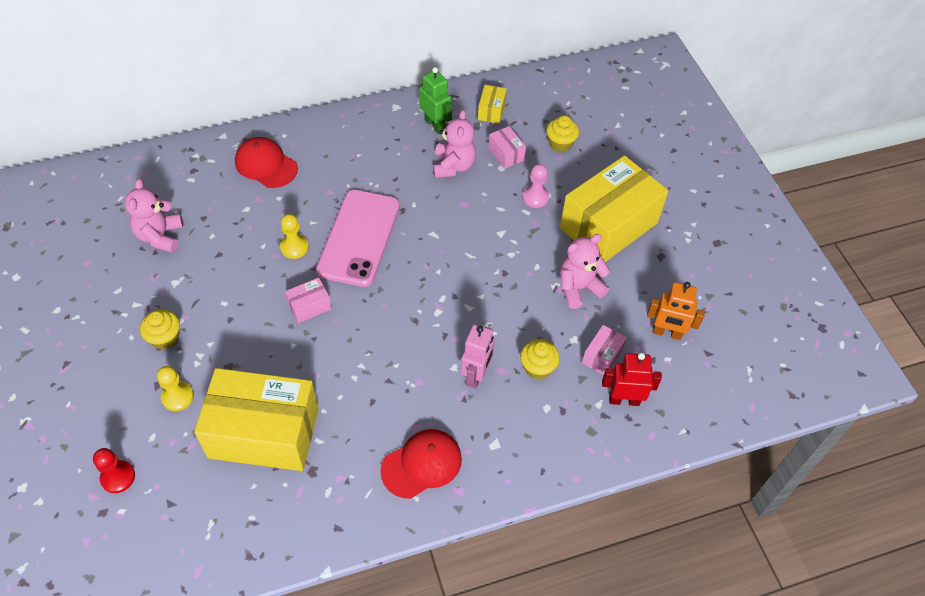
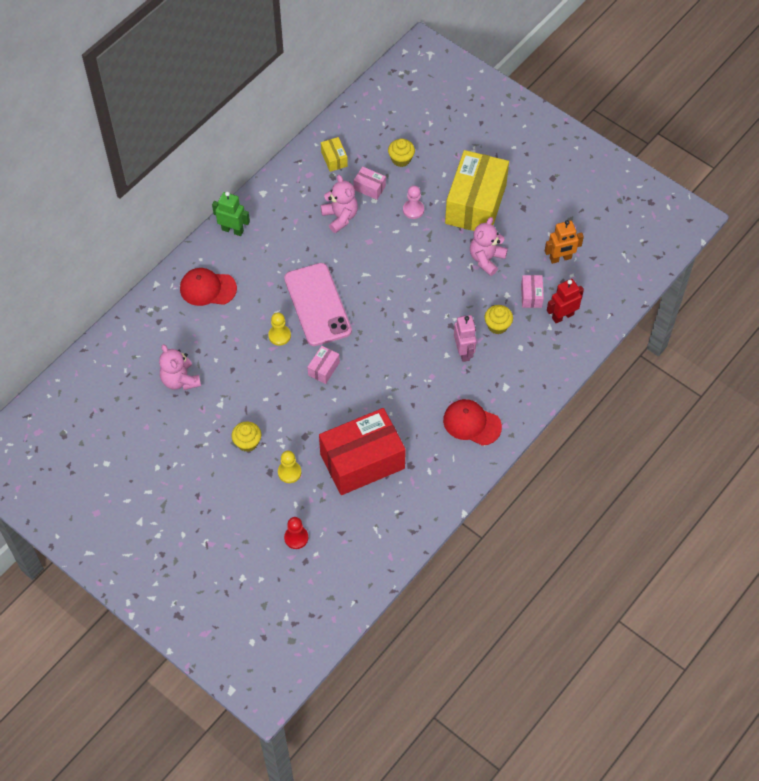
camera: 30 degrees left, 5 degrees up
(264, 433) = (362, 461): yellow box -> red box
(422, 464) = (471, 423): red cap -> red cap turned 90 degrees counterclockwise
(435, 125) = (302, 192): green robot -> green robot (232, 230)

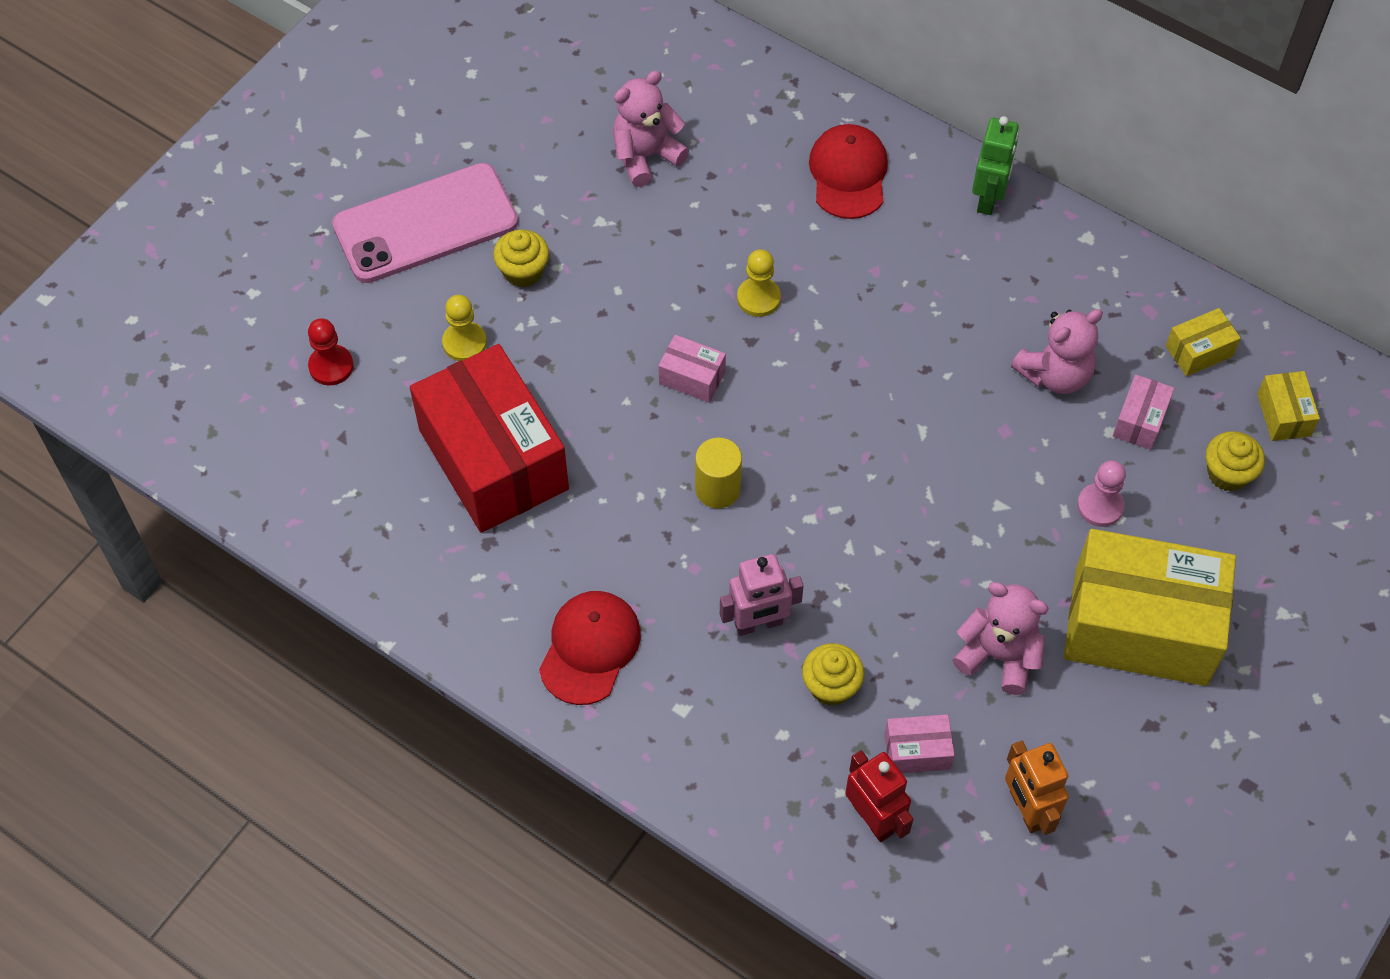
camera: 85 degrees right, 0 degrees up
(317, 304) = (837, 354): pink phone -> pink phone (426, 224)
(372, 133) = (1283, 415): none -> yellow box
(389, 363) = (718, 489): none -> yellow cylinder

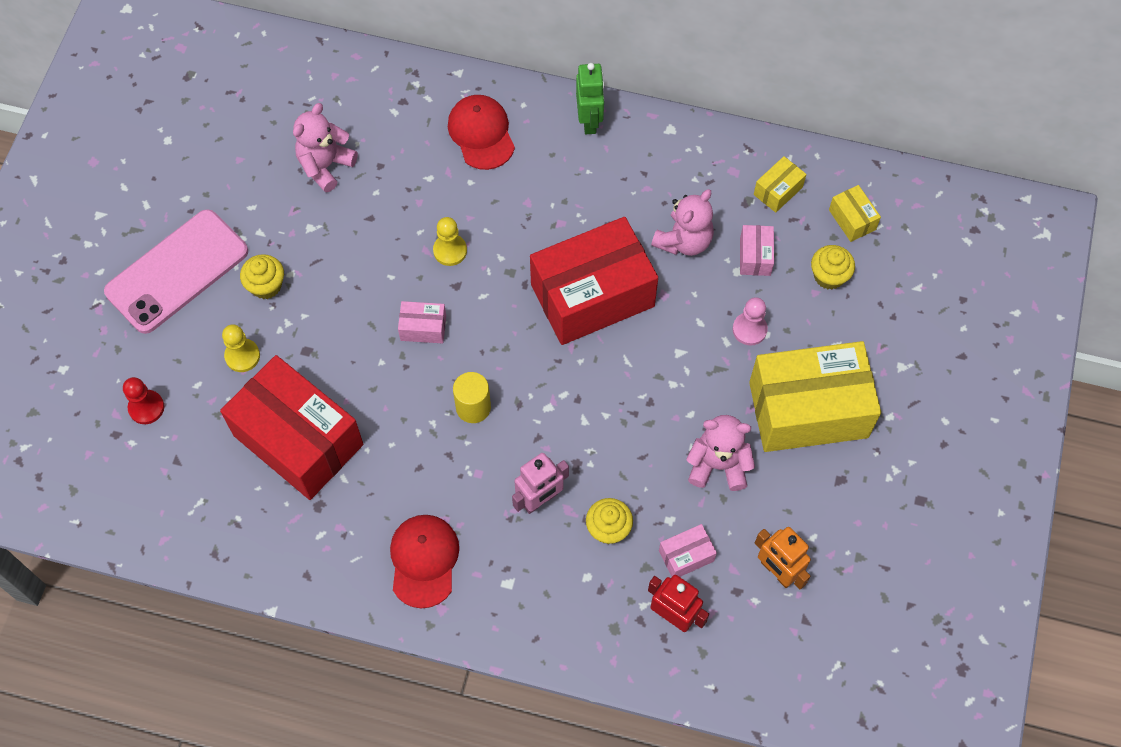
camera: 20 degrees left, 5 degrees up
(915, 404) = (592, 295): none -> red box

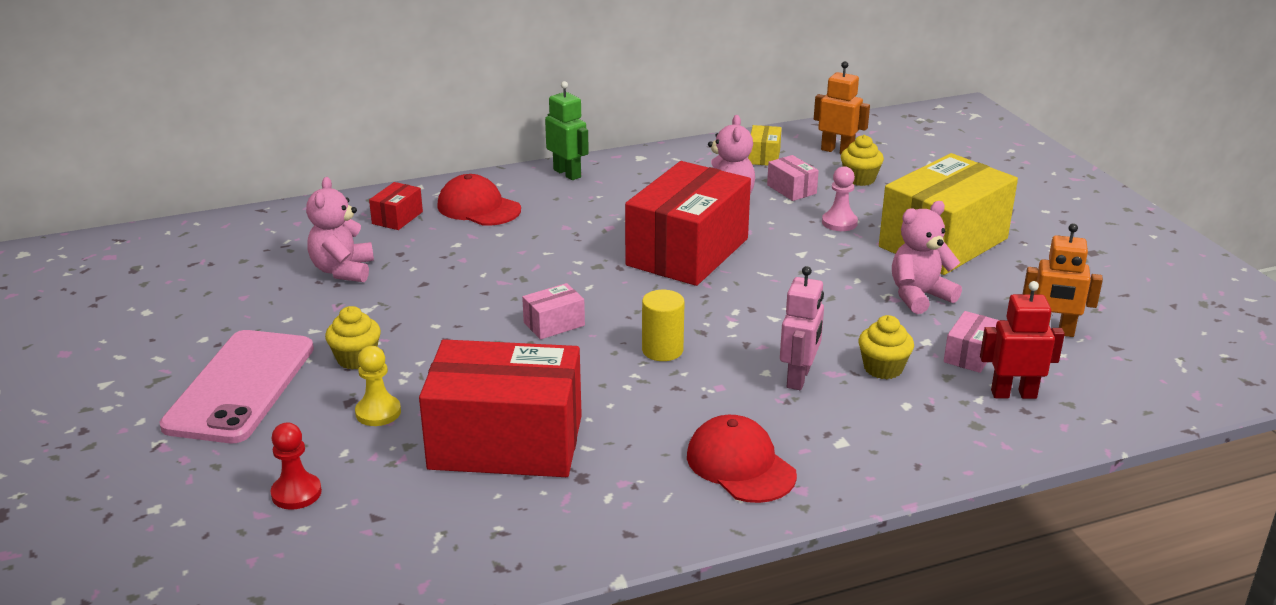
camera: 35 degrees left, 35 degrees down
(411, 112) = (397, 218): none -> red box
(450, 251) = (526, 274): yellow pawn -> none
(852, 220) = (837, 151): yellow box -> orange robot

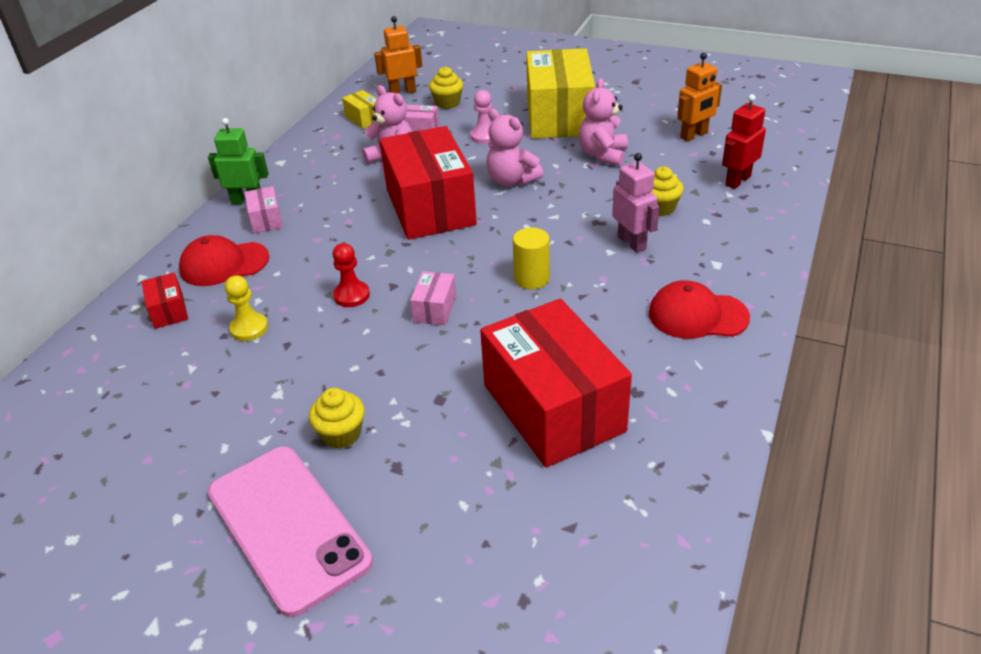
camera: 45 degrees left, 10 degrees up
(296, 493) = (488, 562): red pawn -> red pawn (351, 295)
(343, 270) = (200, 379): pink teddy bear -> pink teddy bear (511, 180)
(378, 412) = (433, 458): yellow pawn -> yellow pawn (249, 328)
(506, 442) = (553, 408): red box -> red box turned 75 degrees counterclockwise
(970, 355) = (683, 172): pink box -> pink box (266, 220)

